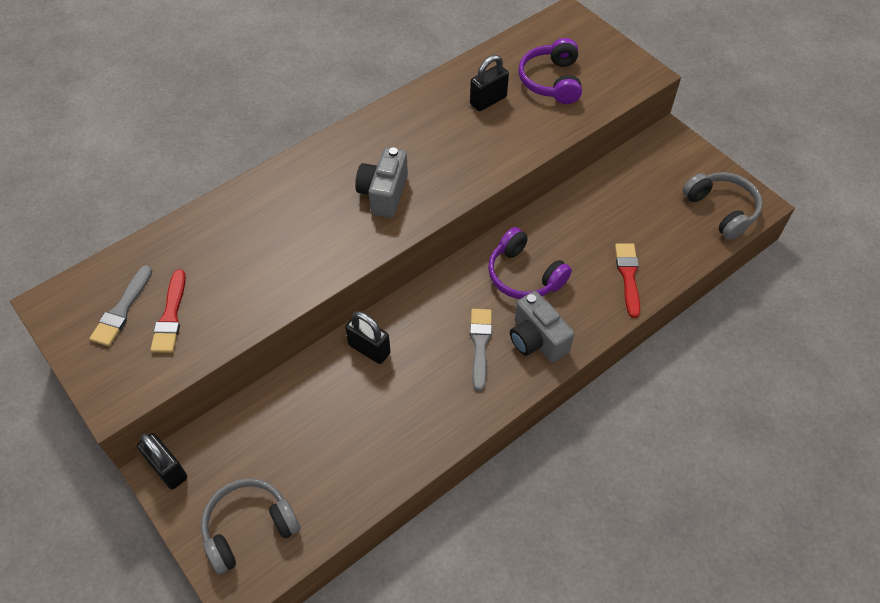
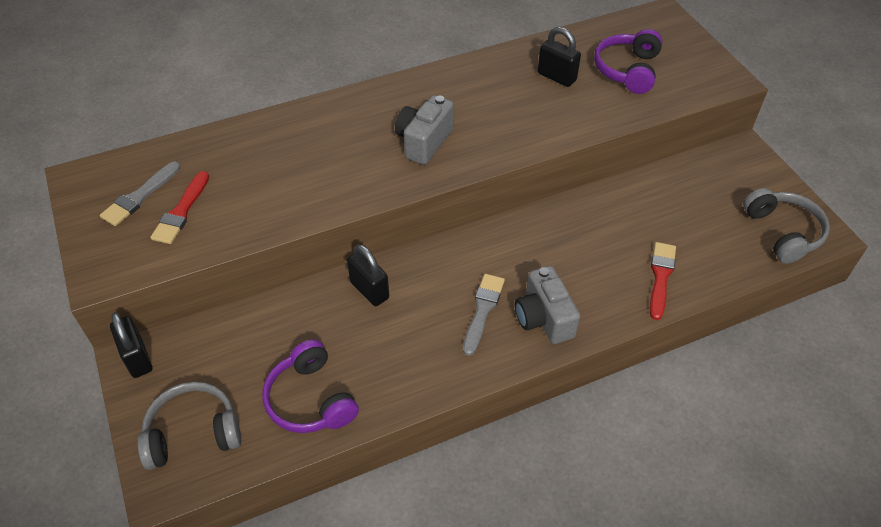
camera: 15 degrees right, 5 degrees down
(488, 100) = (556, 77): black padlock -> black padlock turned 60 degrees clockwise
(524, 275) = (549, 253): purple headphones -> purple headphones (310, 399)

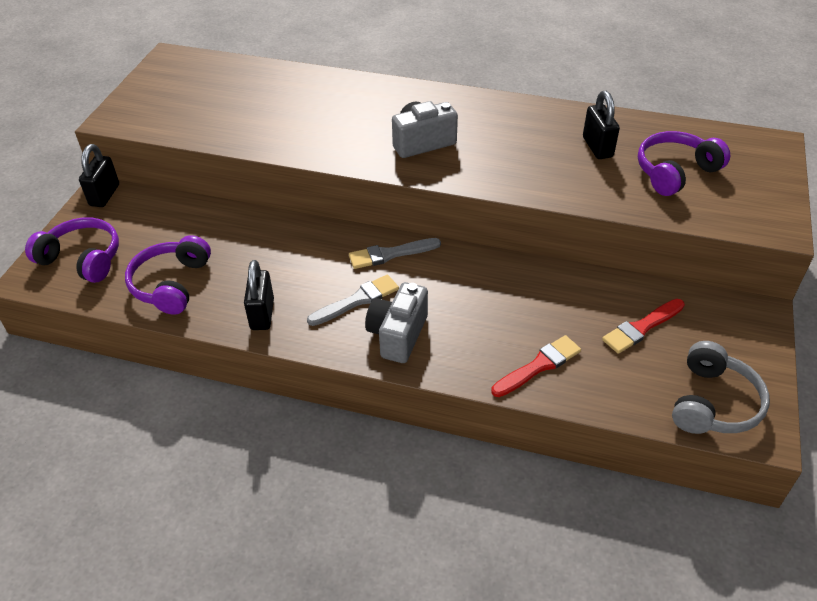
camera: 40 degrees right, 5 degrees down
(139, 196) = (190, 85): grey brush -> grey brush (390, 254)
(181, 211) = (203, 106): red brush -> red brush (641, 327)
(193, 433) = (82, 259): grey headphones -> purple headphones
(369, 290) = (292, 238): black padlock -> black padlock (262, 314)

